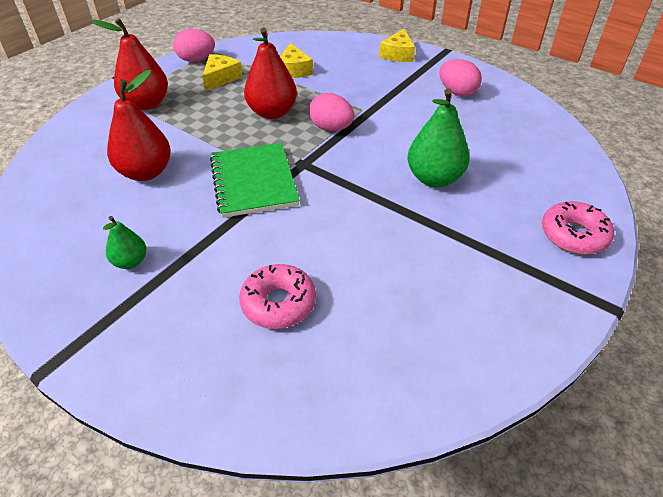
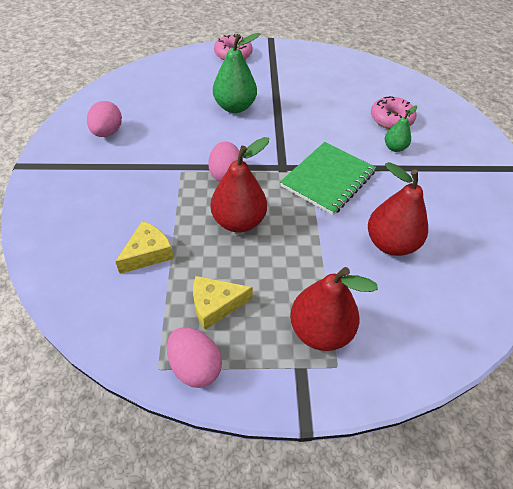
camera: 130 degrees left, 5 degrees up
(130, 262) = (449, 187): green pear -> green pear (394, 148)
(398, 54) = (53, 193): yellow cheese -> none

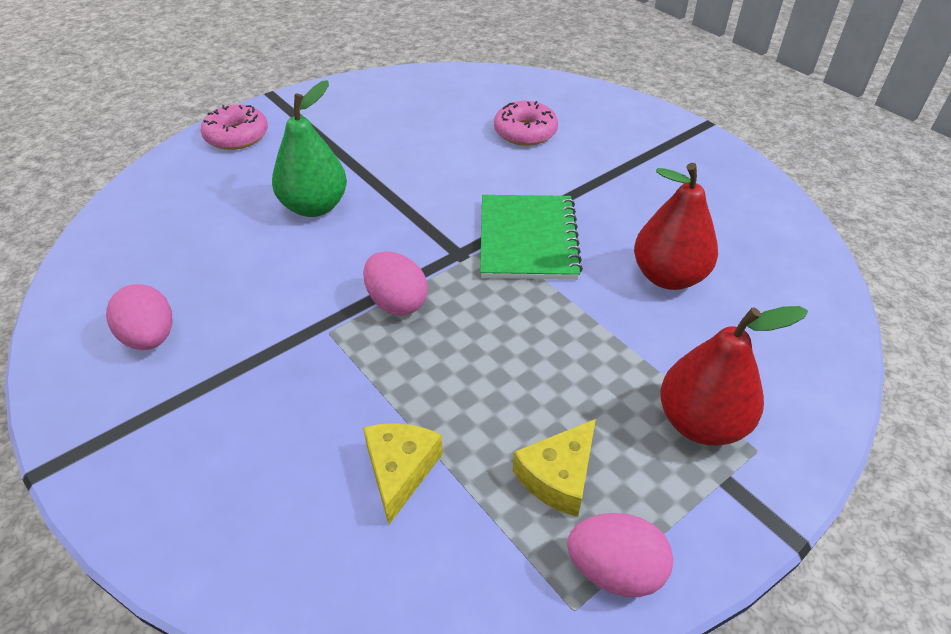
camera: 35 degrees left, 5 degrees down
(239, 221) = (476, 353): red pear -> none
(394, 148) = (562, 164): green pear -> none

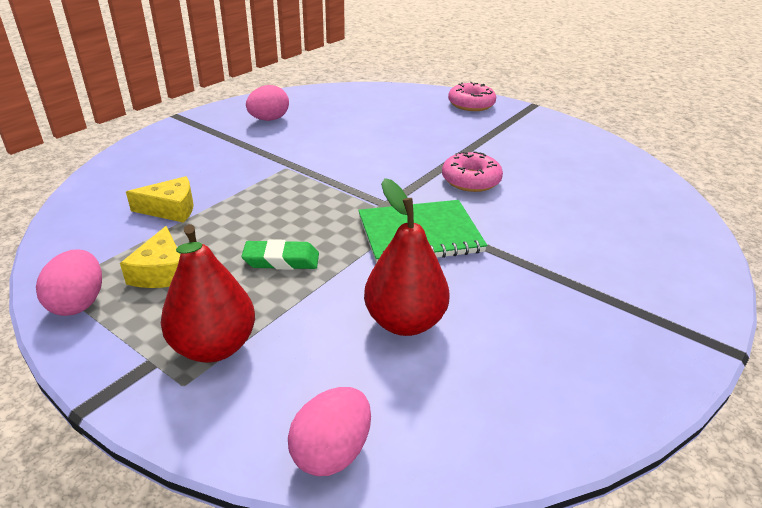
camera: 75 degrees right, 10 degrees down
(315, 206) = (410, 142): green pear -> none
(396, 302) = (321, 186): pink egg -> pink egg (332, 452)
(525, 132) = (584, 218): pink donut -> pink donut (471, 180)
(554, 355) = (281, 260): none -> green eraser
(558, 476) = (161, 272): yellow cheese -> yellow cheese turned 120 degrees counterclockwise

